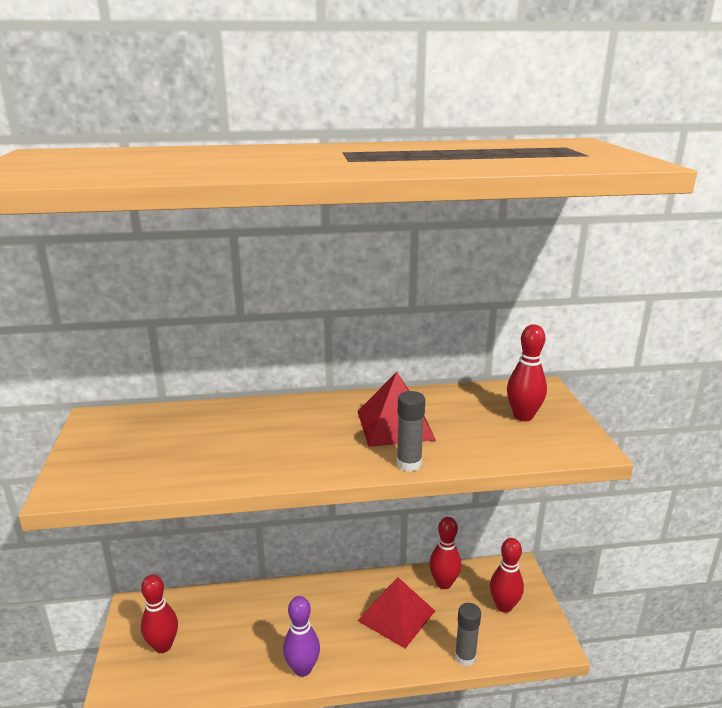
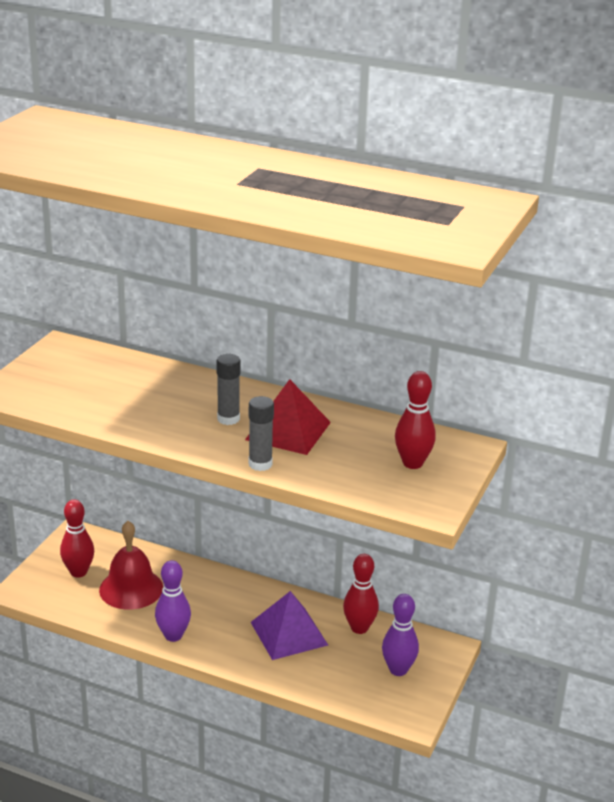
camera: 30 degrees right, 5 degrees up
(227, 639) = (131, 588): none -> red bell
(396, 615) = (288, 633): red pyramid -> purple pyramid
(465, 657) = (318, 689): grey glue stick -> grey glue stick (228, 419)
(504, 606) = (398, 670): red bowling pin -> purple bowling pin

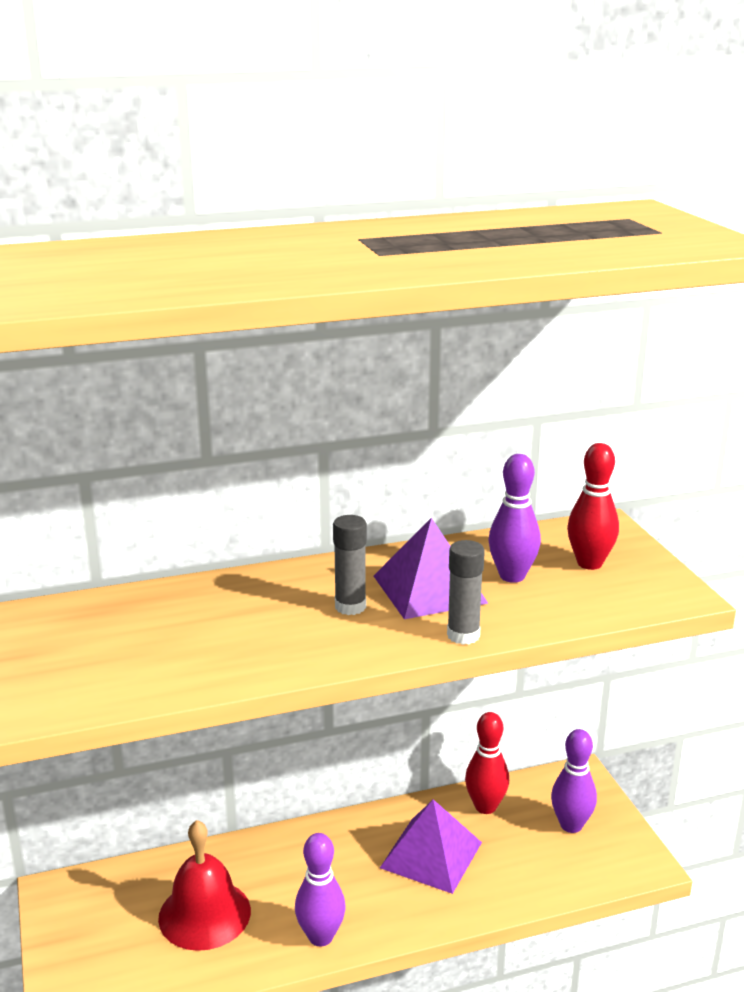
camera: 40 degrees left, 5 degrees down
(78, 572) = (115, 935): red bowling pin -> none
(288, 431) = (429, 589): red pyramid -> purple pyramid
(350, 447) = (512, 576): none -> purple bowling pin

